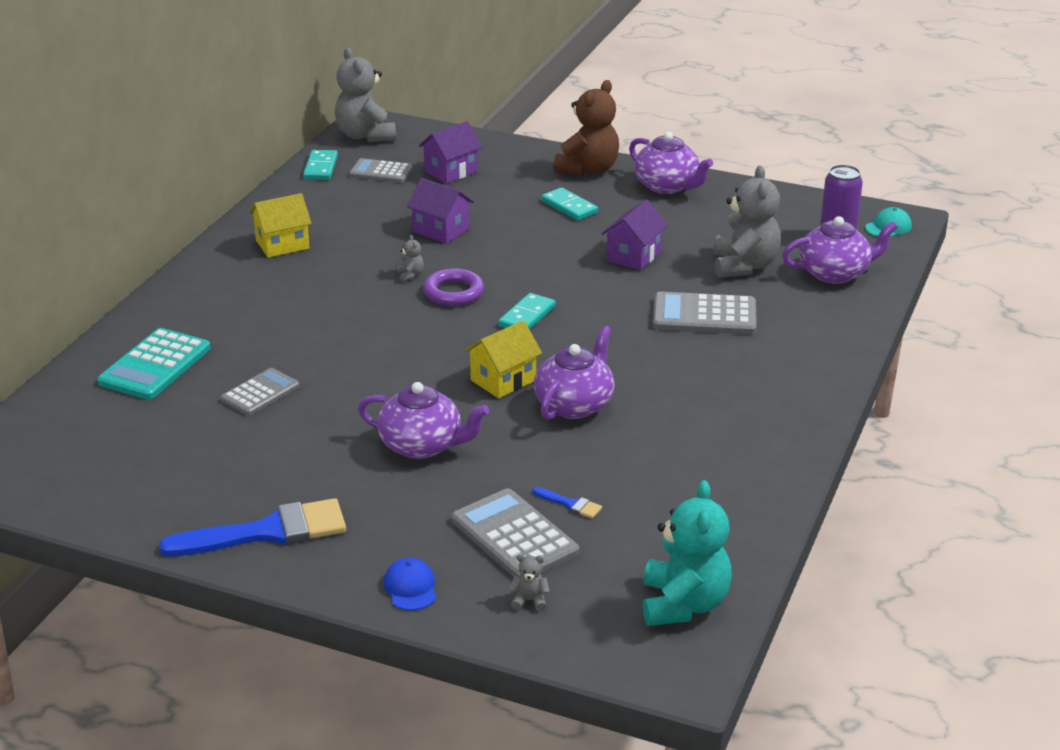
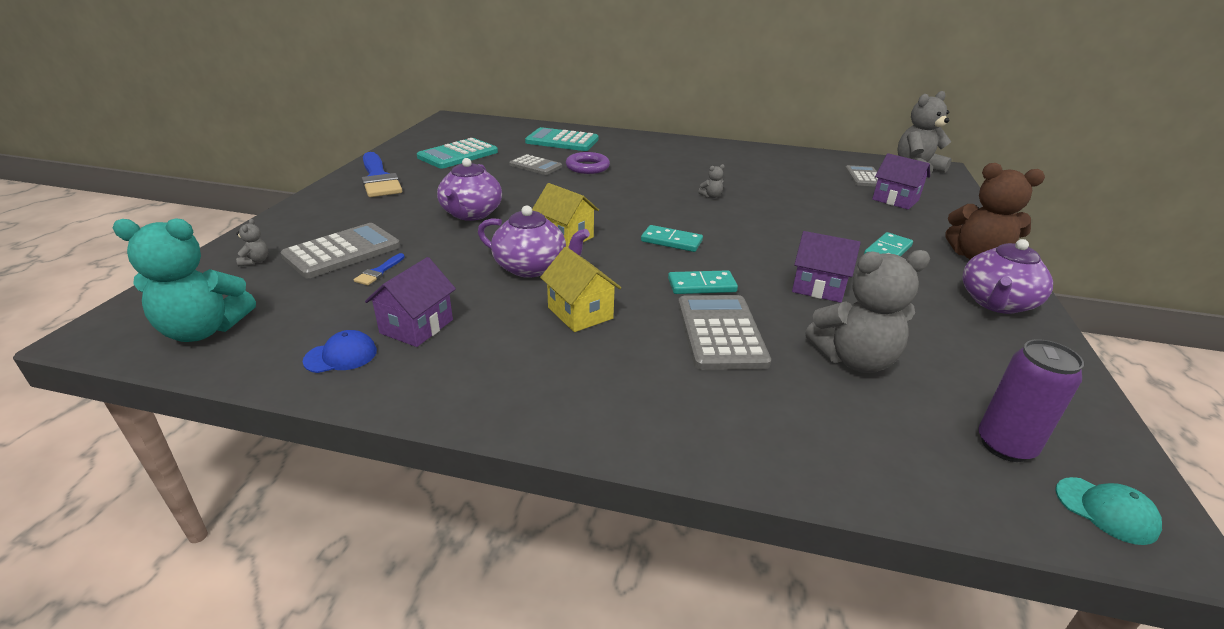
camera: 80 degrees right, 0 degrees up
(183, 462) = (458, 155): none -> turquoise calculator
(282, 244) = (726, 157): yellow house -> yellow house (580, 313)
(321, 167) = (848, 160): turquoise domino -> turquoise domino (702, 285)
(410, 587) = (297, 220): blue cap -> blue cap (341, 356)
(441, 230) = (791, 202): purple house -> purple house (417, 326)
(453, 292) = (694, 212): purple ring -> purple ring (587, 167)
(835, 273) = (896, 441): purple teapot -> none

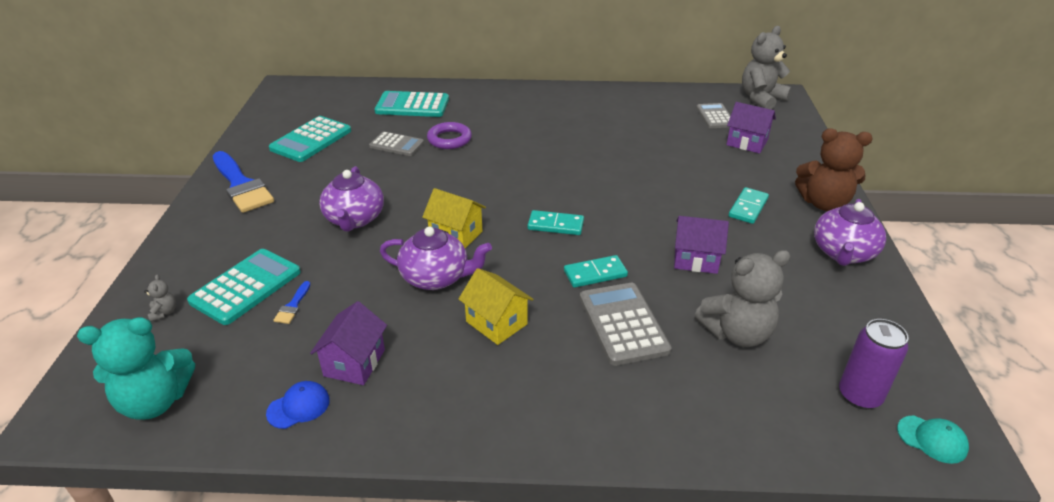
camera: 10 degrees left, 5 degrees up
(342, 251) = (246, 287): grey calculator -> turquoise calculator
(711, 196) = (579, 162): grey teddy bear -> none

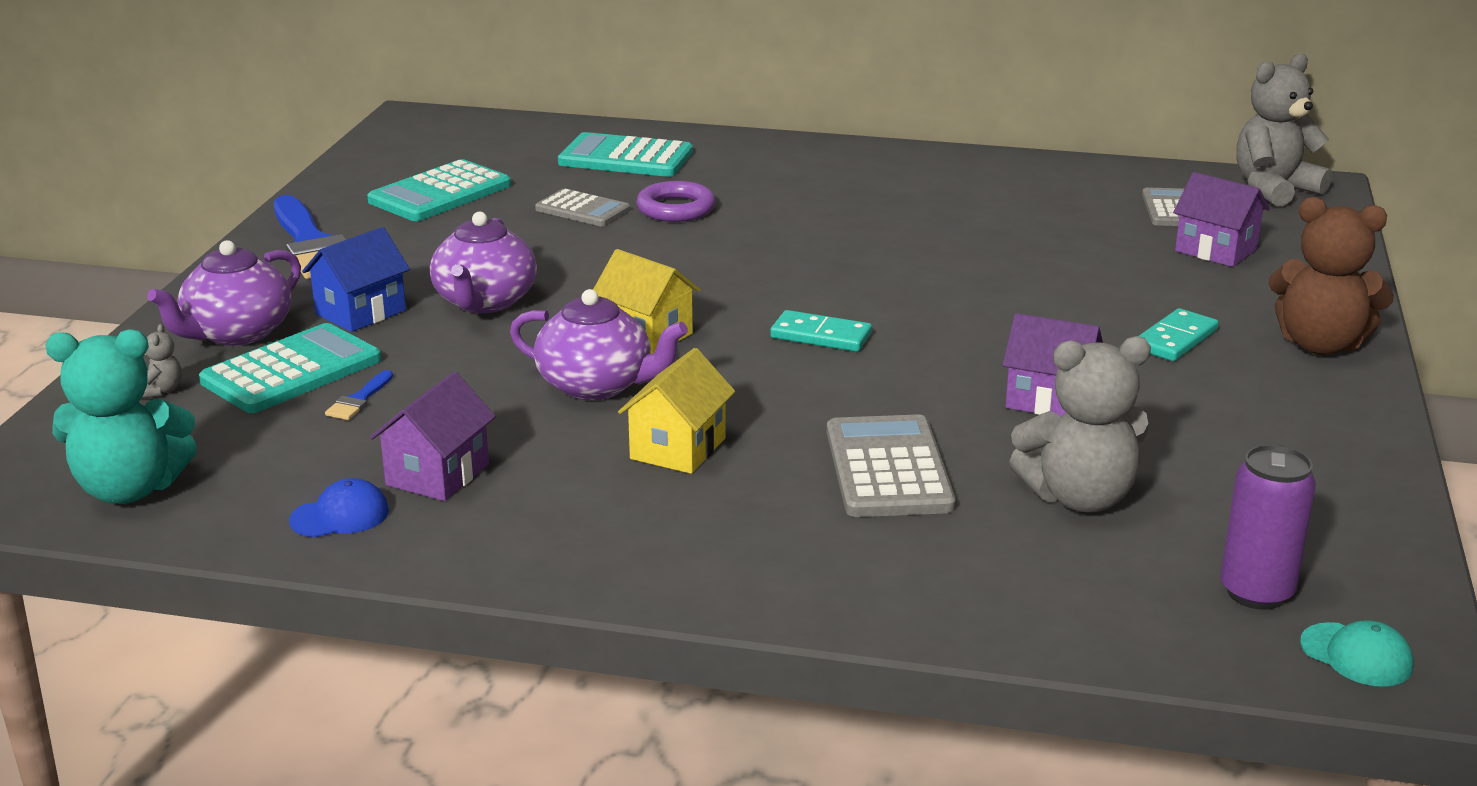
camera: 10 degrees right, 10 degrees down
(281, 235) = (361, 312): none -> blue house
(496, 323) = (678, 448): yellow house -> yellow house turned 60 degrees clockwise
(595, 274) = (865, 403): turquoise domino -> none
(843, 253) = (1322, 413): purple teapot -> purple teapot (237, 333)

